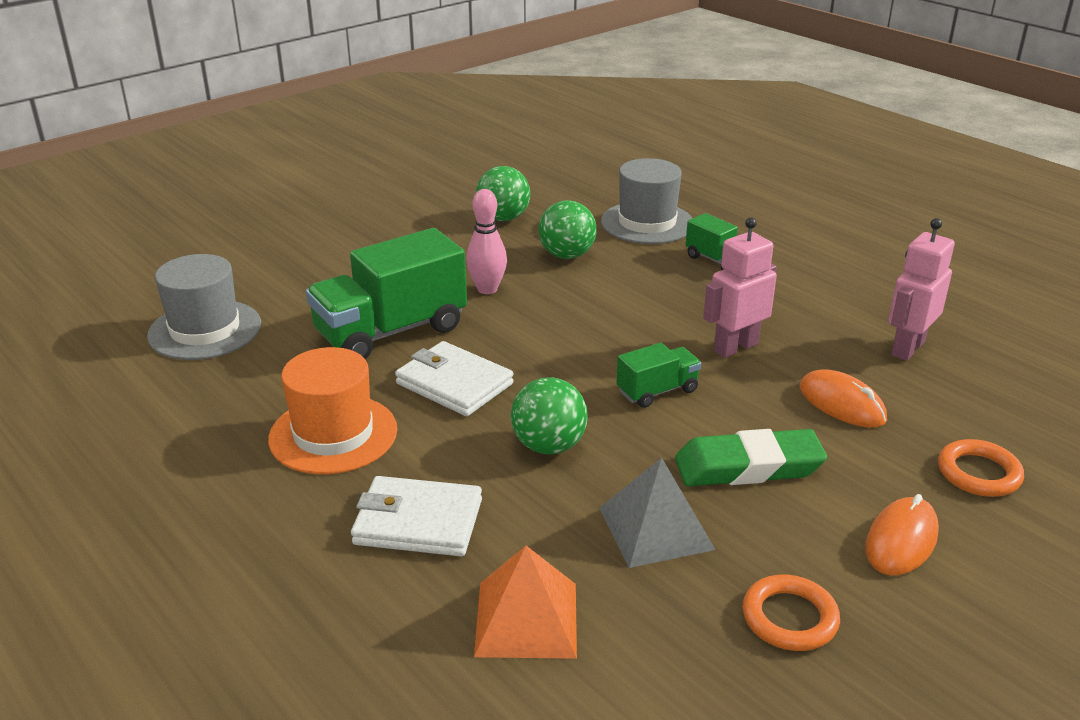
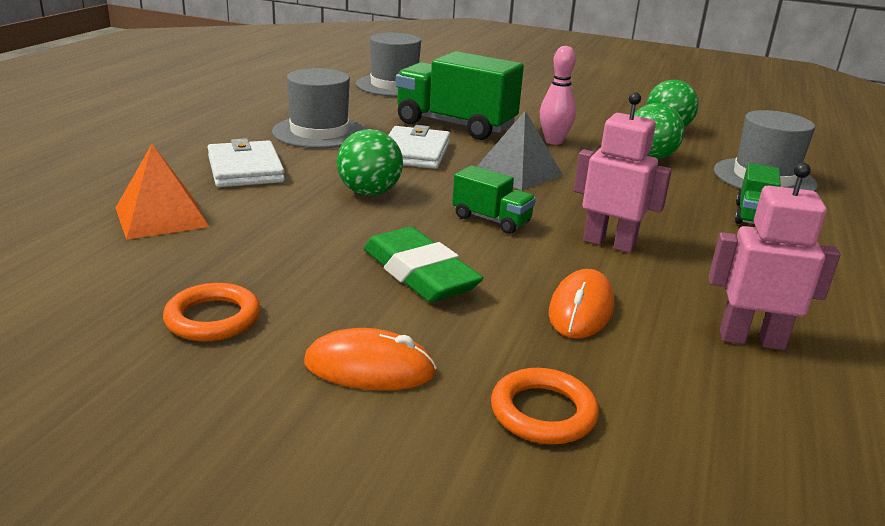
camera: 60 degrees right, 5 degrees down
(333, 434) = (319, 132): orange hat -> grey hat
(655, 528) = (297, 245): grey pyramid -> grey pyramid (518, 172)

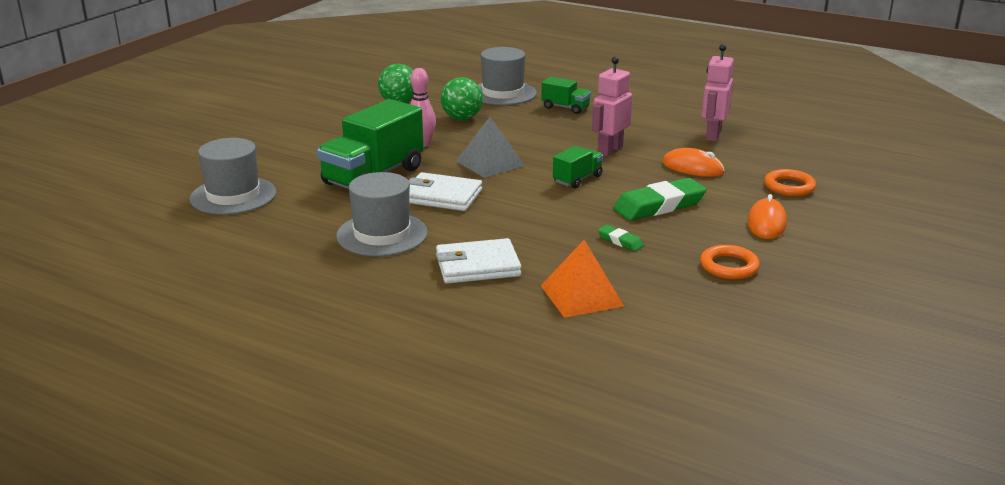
camera: 80 degrees left, 0 degrees up
(301, 242) = (620, 241): none -> green eraser
(369, 193) = (530, 216): green ball -> none

